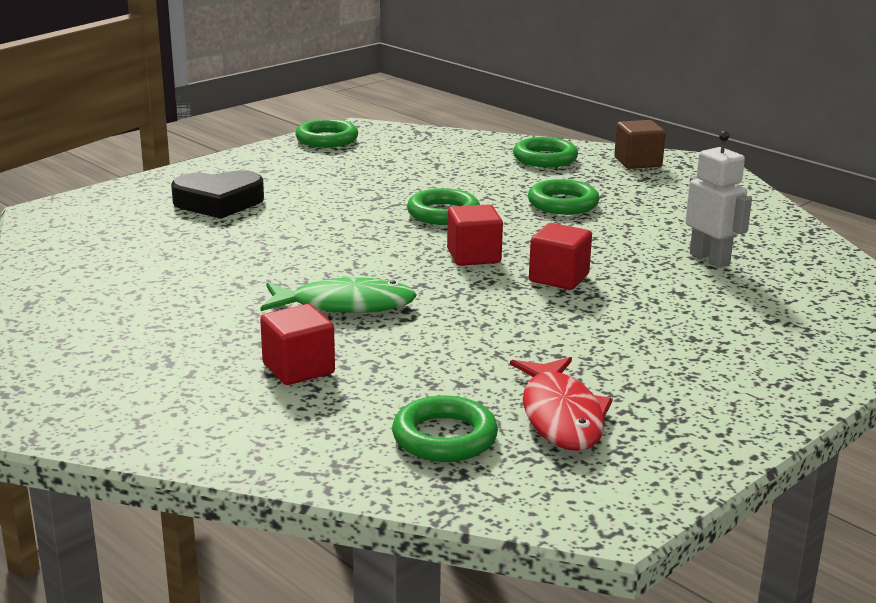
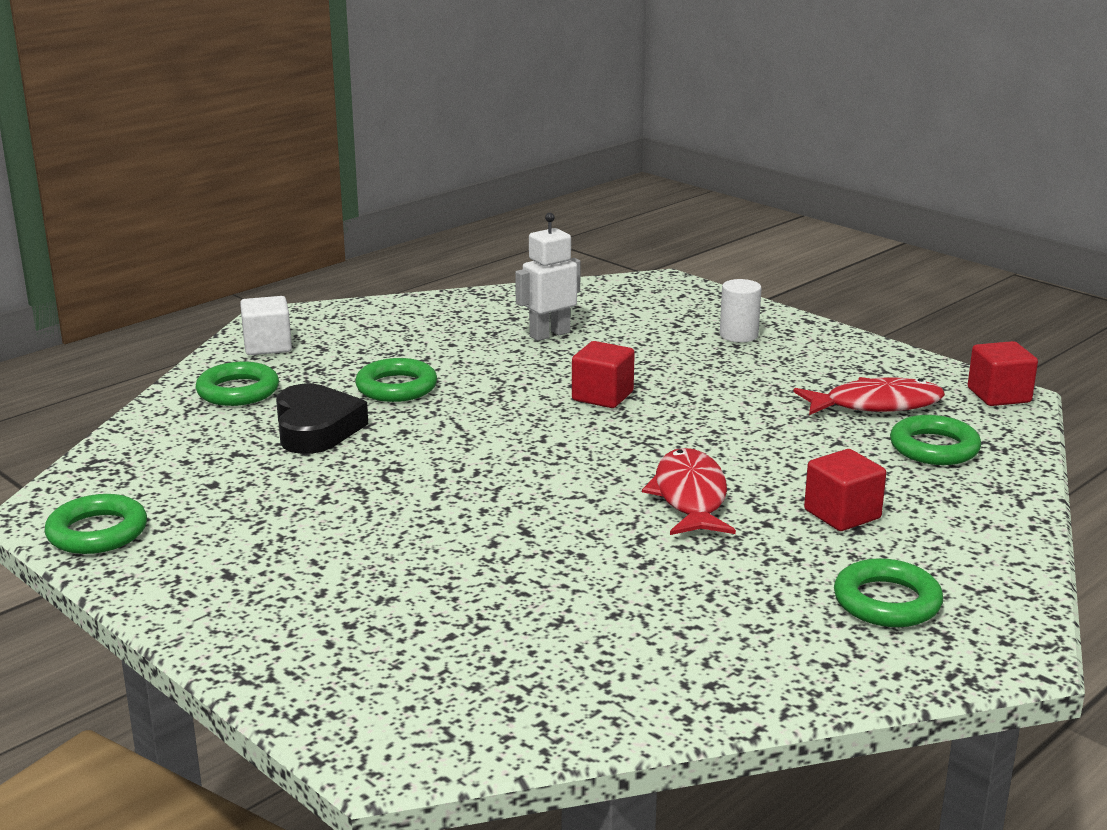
camera: 90 degrees left, 0 degrees up
(219, 202) = (365, 599): black heart -> black heart (316, 428)
(345, 305) = (690, 497): green fish -> red fish
(443, 213) = (422, 449): green ring -> green ring (887, 602)
(473, 256) = (551, 434): red cube -> red cube (999, 395)
(637, 162) = (267, 346): brown cube -> white cube
(751, 352) = (738, 335): none -> white cylinder

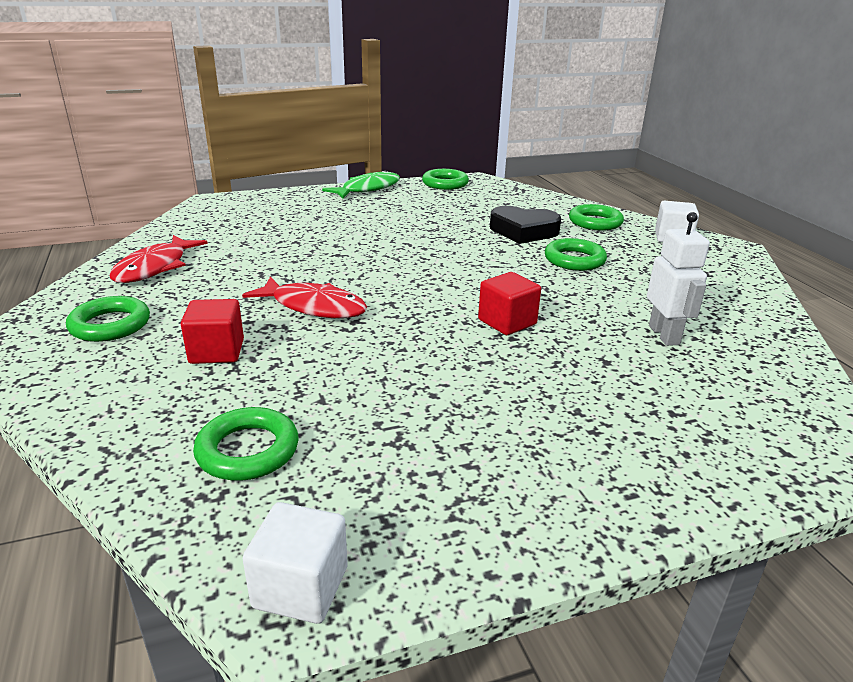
camera: 115 degrees right, 5 degrees up
(183, 599) = (367, 189): none -> green fish
(738, 335) = (623, 443): white cylinder -> none
(876, 405) = (370, 459): red fish -> red fish (155, 267)
(999, 395) = (301, 587): red cube -> white cube

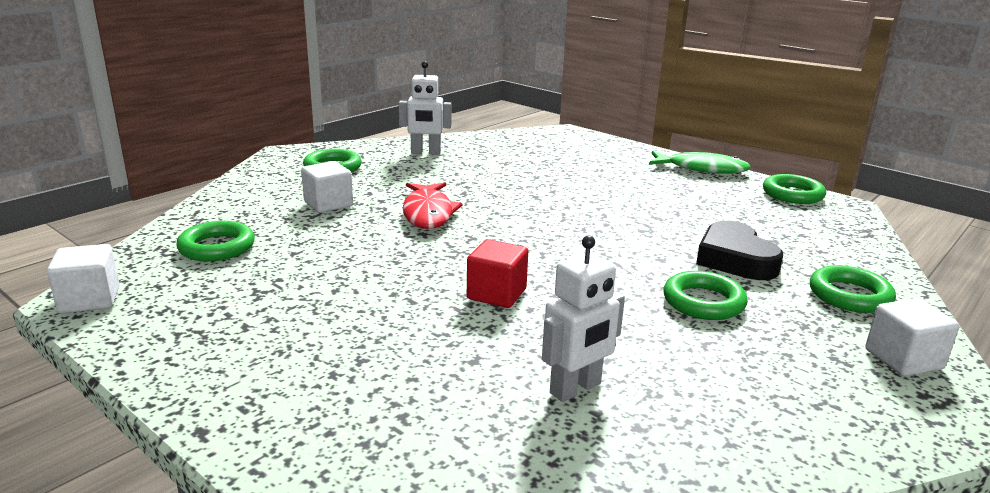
camera: 60 degrees right, 5 degrees down
(155, 267) = (425, 152): red fish -> white robot
(217, 351) = (328, 204): red cube -> white cube

